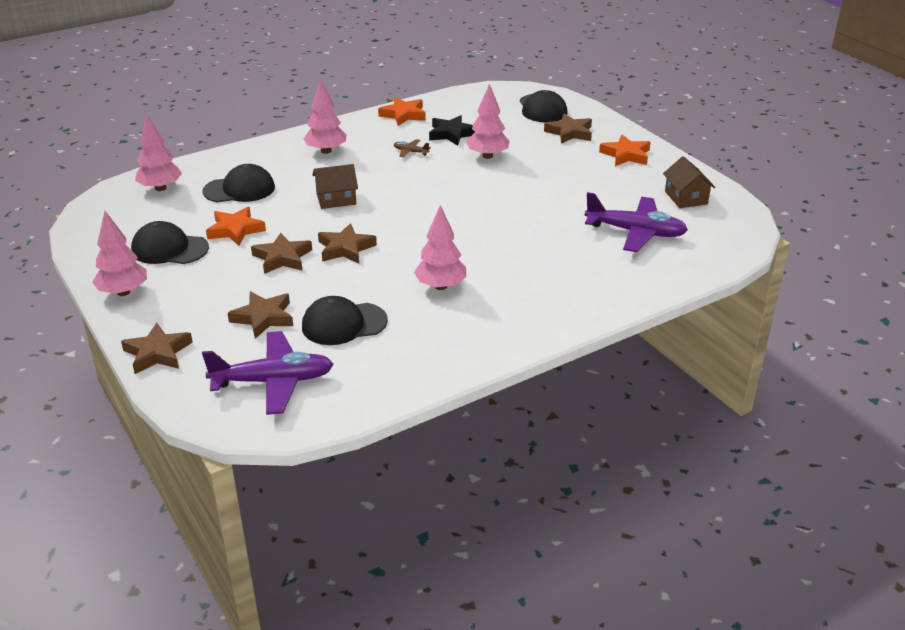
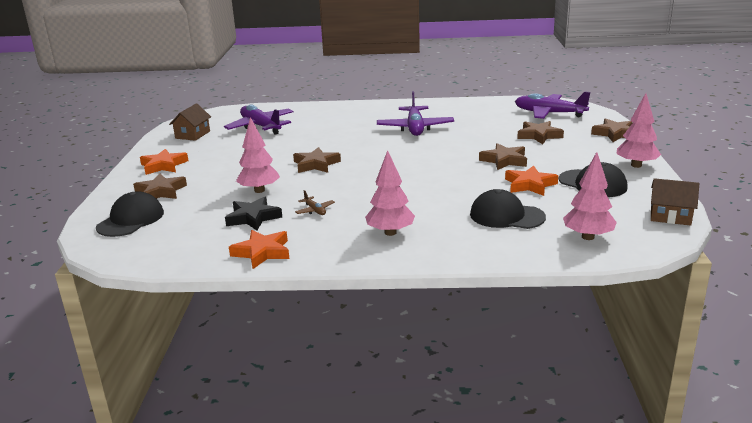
camera: 145 degrees left, 10 degrees down
(336, 199) = (427, 188): brown house -> brown house (670, 216)
(344, 324) = (491, 125): black cap -> none
(345, 248) = (453, 156): brown star -> brown star (316, 164)
(440, 286) = (415, 128): pink tree -> purple plane

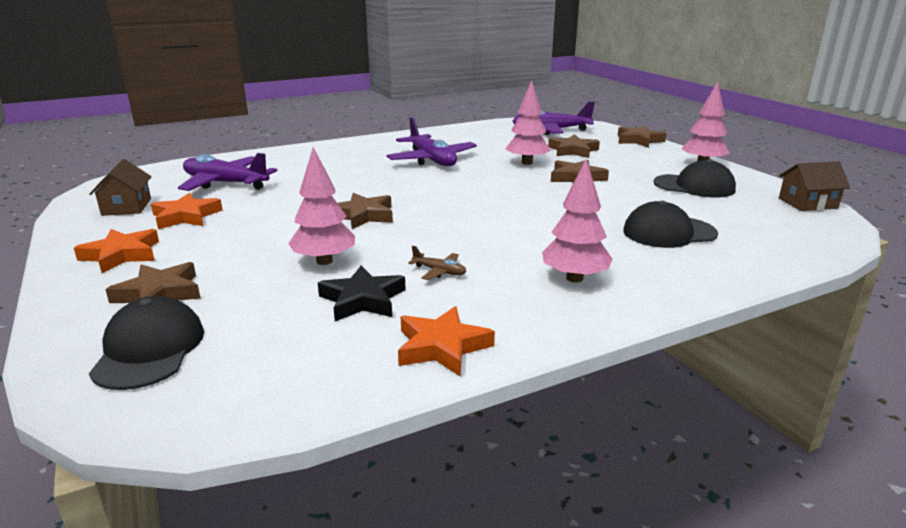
camera: 30 degrees left, 0 degrees up
(529, 185) = (639, 197): orange star -> orange star (186, 216)
(587, 237) = (777, 237): pink tree -> pink tree (527, 163)

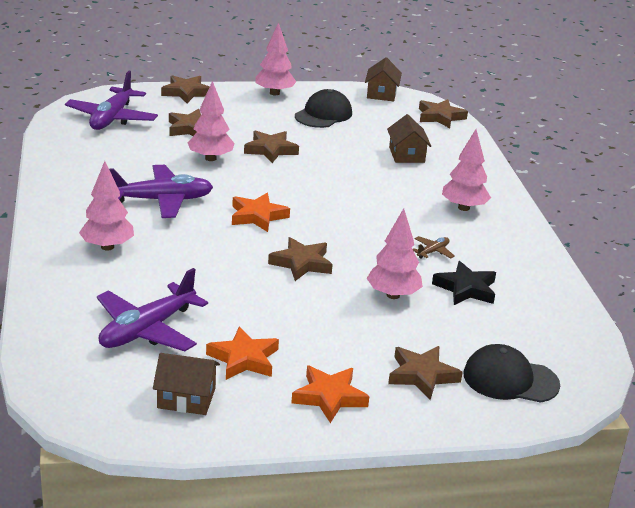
camera: 75 degrees left, 5 degrees up
(343, 157) = (107, 247): none -> pink tree
(442, 347) = (536, 272): orange star -> orange star (257, 216)
(669, 232) = (406, 155): black cap -> brown house
(813, 239) = (440, 117): none -> brown star

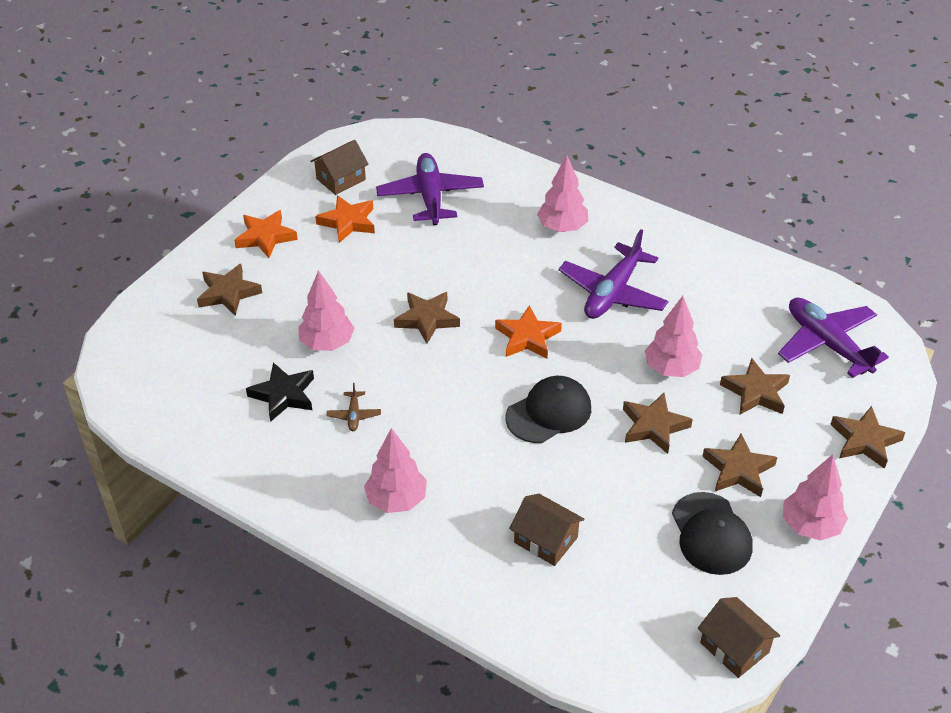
camera: 135 degrees right, 15 degrees up
(440, 117) = (615, 660): brown star -> brown star (738, 470)
(510, 379) = (167, 334): black cap -> black cap (549, 412)

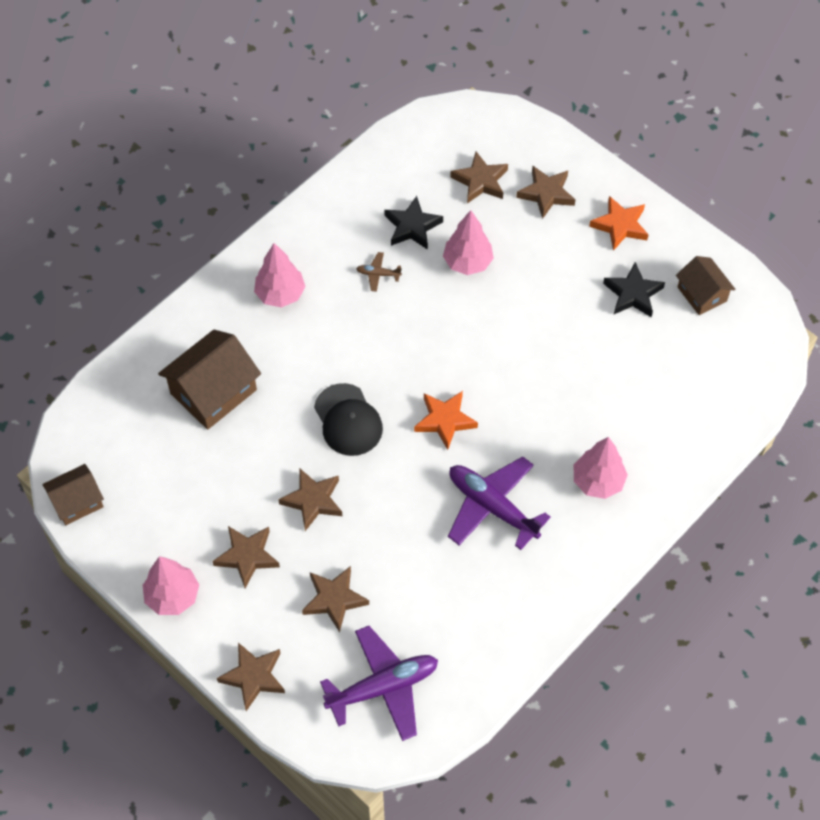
camera: 100 degrees right, 15 degrees up
(348, 222) = (633, 294): orange star -> black star
(427, 319) = (484, 342): brown star -> brown star (480, 181)
(430, 197) = (663, 369): purple plane -> none
(545, 540) = (213, 391): brown house -> brown house, size x1.63
(671, 369) = (379, 533): pink tree -> none
(711, 534) = (186, 515): black cap -> none

